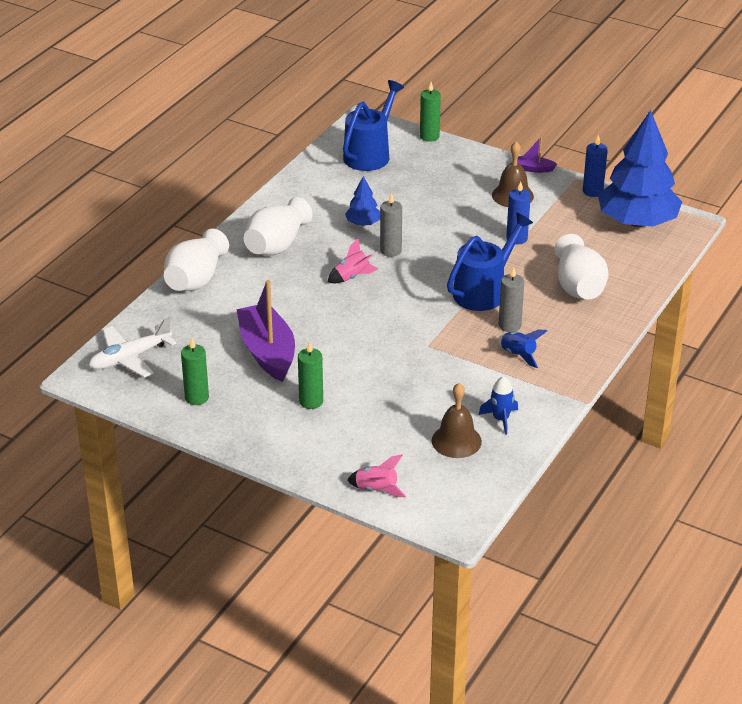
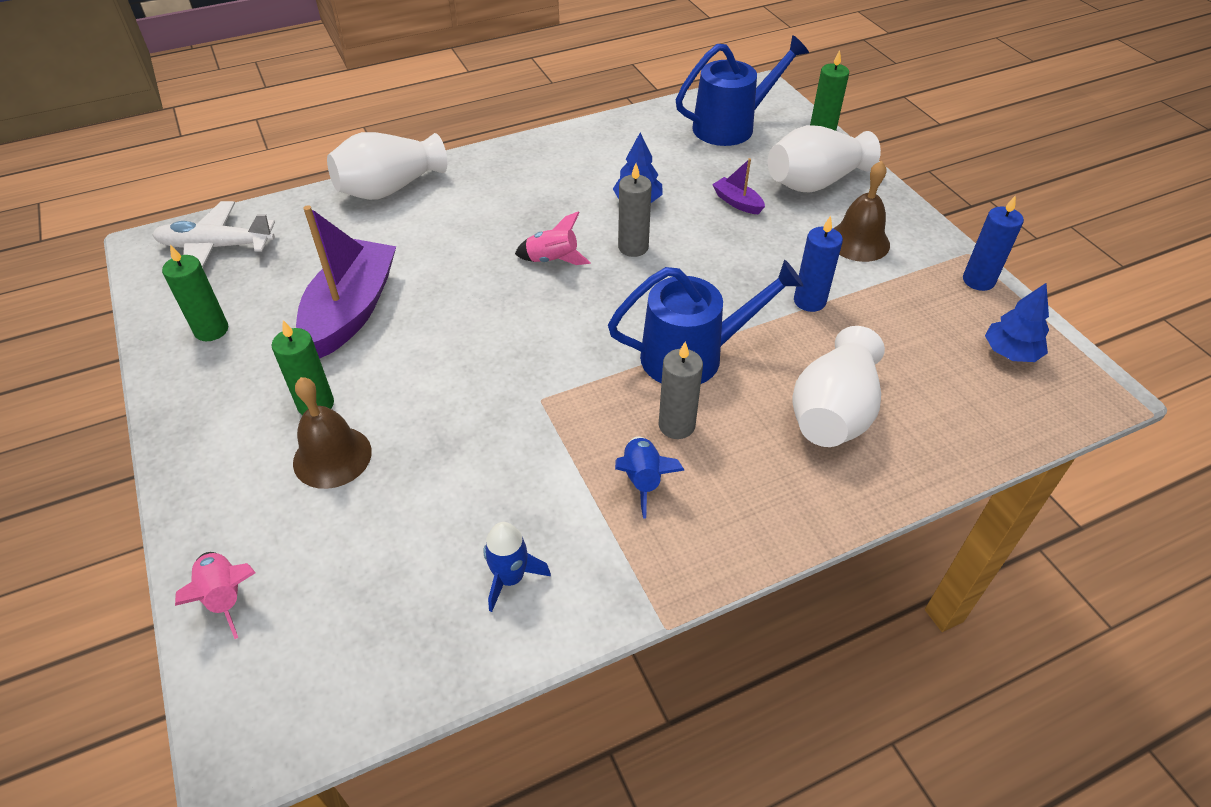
camera: 35 degrees right, 10 degrees up
(276, 245) = (515, 186): white vase -> white vase (815, 182)
(456, 441) = (413, 578): brown bell -> brown bell (332, 457)
(533, 169) = (920, 218): purple boat -> purple boat (737, 202)
(637, 222) = (1010, 352): blue tree -> blue tree, size x0.44

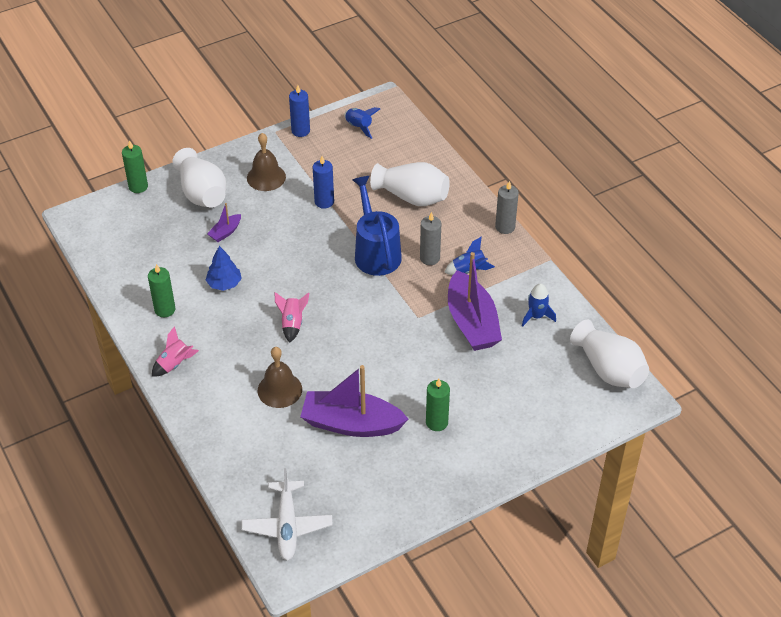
camera: 95 degrees left, 0 degrees up
(211, 330) = (378, 499): green candle -> green candle (165, 309)
(226, 596) = (570, 427): pink rocket -> pink rocket (174, 364)
(332, 457) = (475, 404): brown bell -> brown bell (279, 390)
(389, 188) = (210, 431): white vase -> white vase (609, 369)
(514, 471) = (472, 322): none -> purple boat
(633, 247) = (277, 283): grey candle -> grey candle (505, 227)
(731, 126) = (128, 234): blue watering can -> none
(1010, 352) = (359, 127): blue tree -> blue rocket

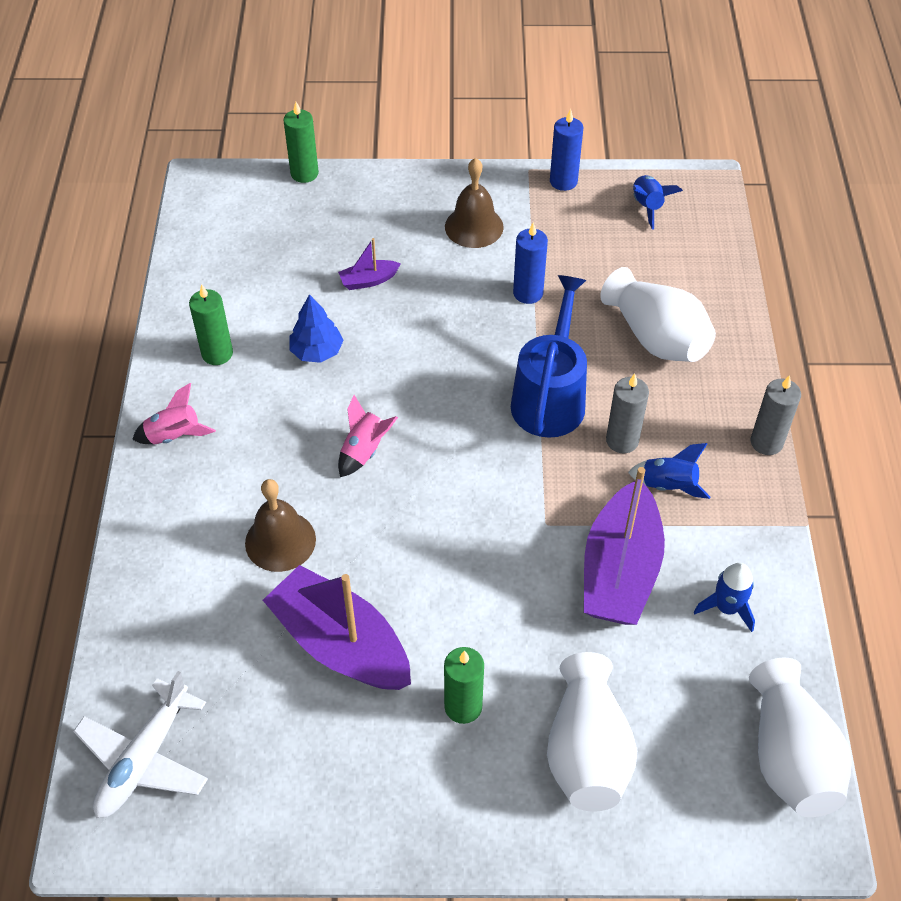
camera: 30 degrees right, 5 degrees up
(202, 193) = (376, 215): white vase -> white vase (587, 751)

